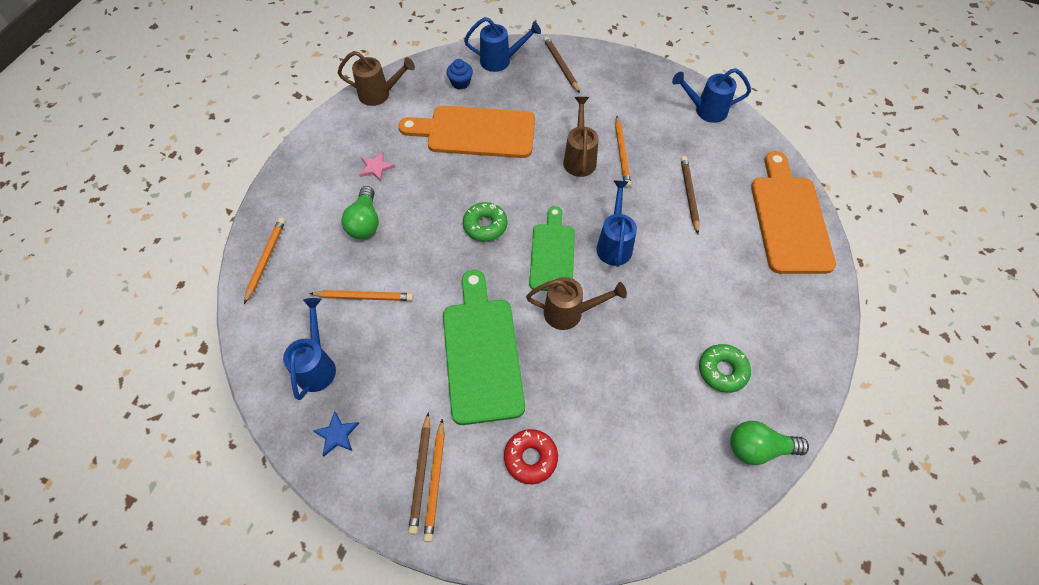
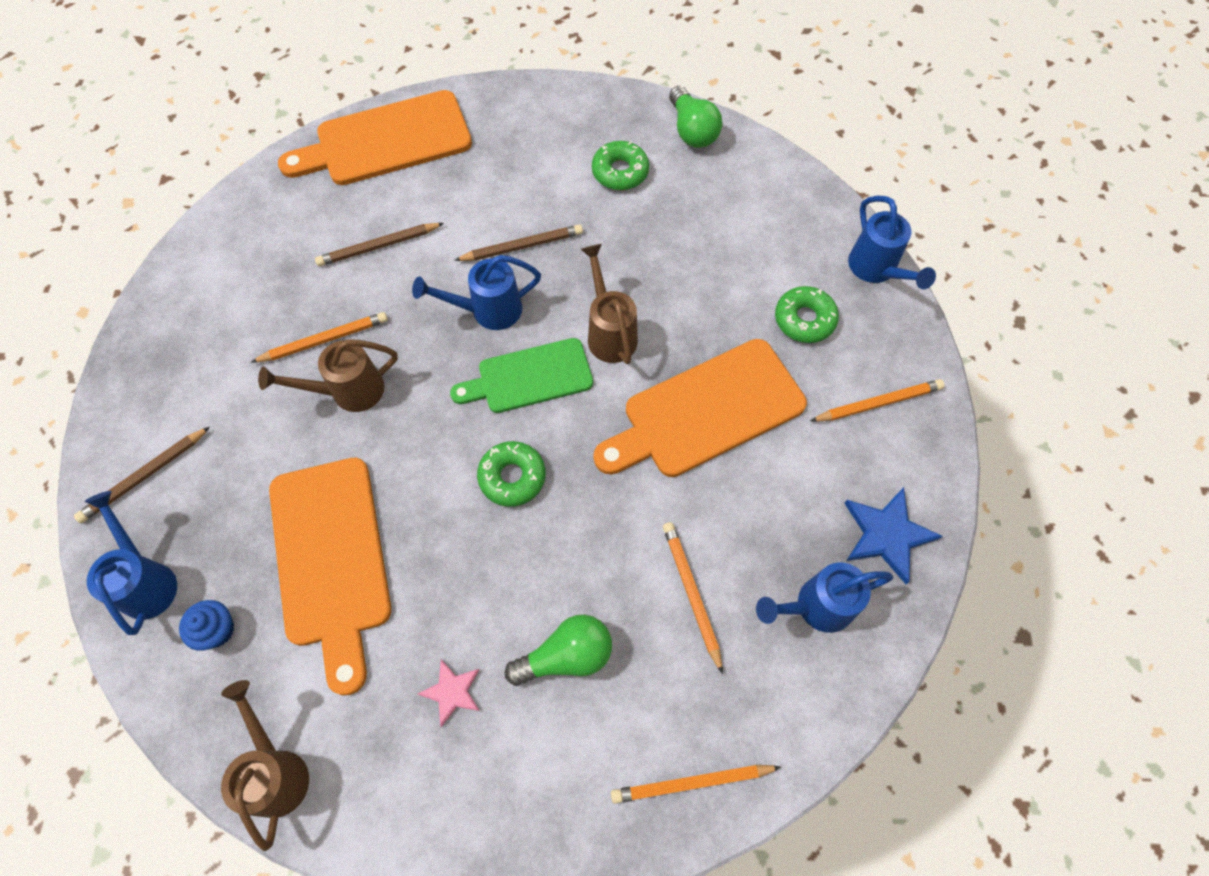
camera: 110 degrees left, 5 degrees up
(337, 434) = (886, 535): blue star -> blue star, size x1.64
(421, 474) = (879, 421): brown pencil -> brown pencil (522, 246)
(481, 353) = (707, 412): green cutting board -> orange cutting board
(530, 458) = (804, 319): red donut -> green donut
(705, 110) = (212, 256): blue watering can -> blue watering can (876, 270)

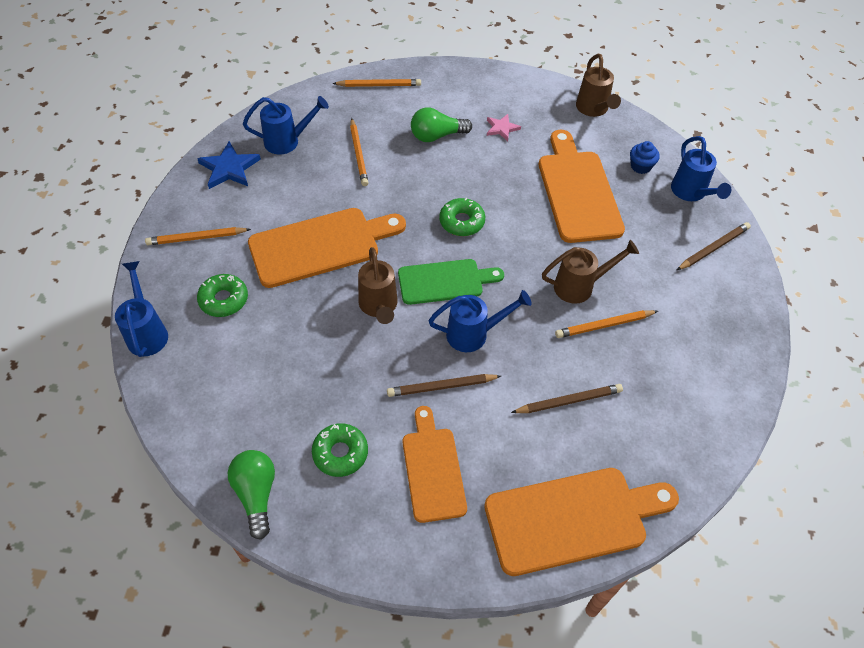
camera: 175 degrees left, 10 degrees down
(524, 167) = (432, 469): none -> orange cutting board

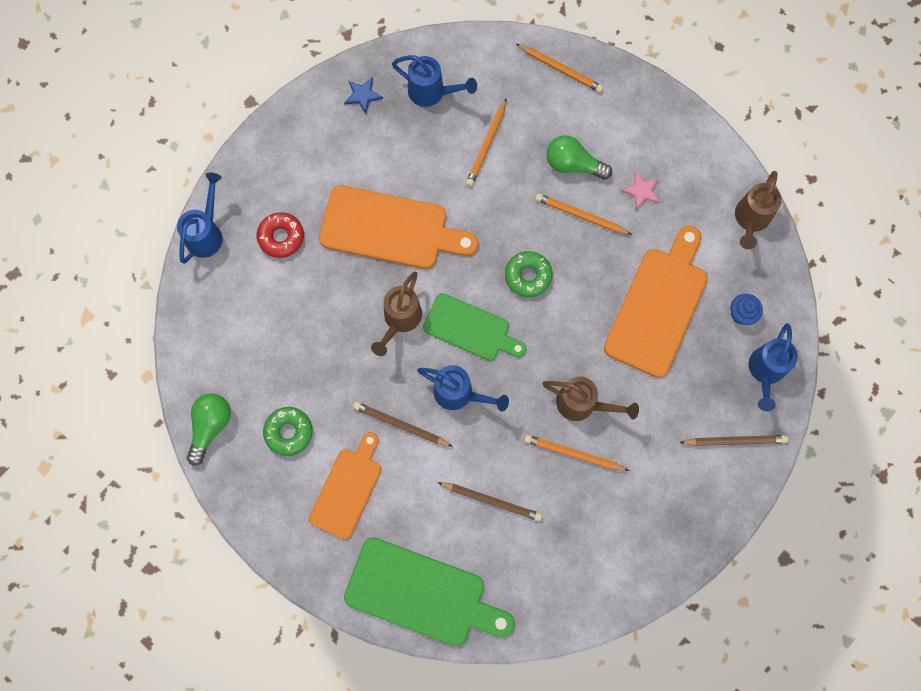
camera: 35 degrees right, 20 degrees up
(196, 238) = (293, 159): orange pencil -> orange pencil (580, 215)
(224, 300) = (281, 237): green donut -> red donut
(229, 168) = (363, 95): blue star -> blue star, size x0.61
(572, 518) = (422, 593): orange cutting board -> green cutting board

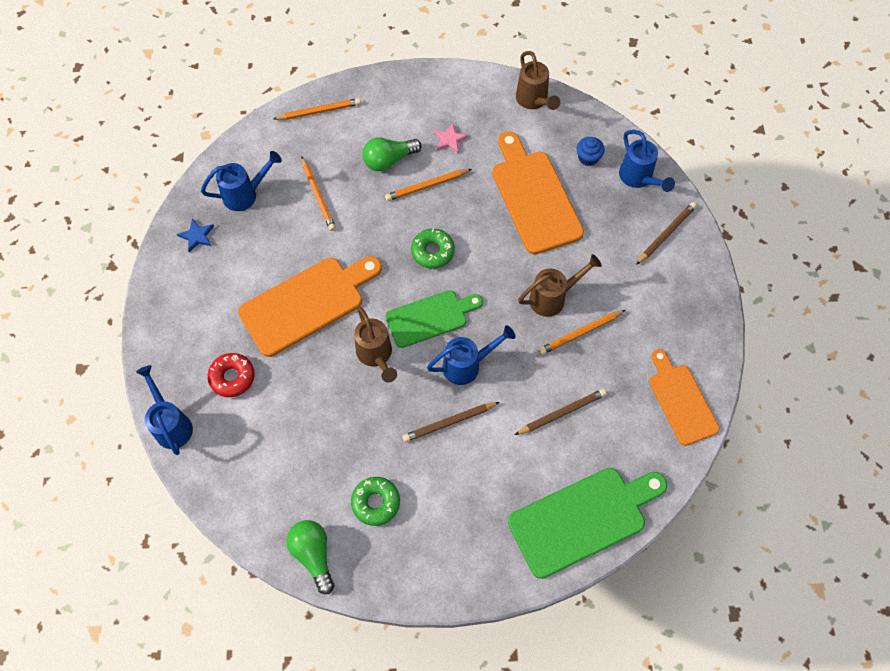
camera: 45 degrees left, 10 degrees down
(347, 489) = (458, 500): orange cutting board -> orange cutting board (681, 401)

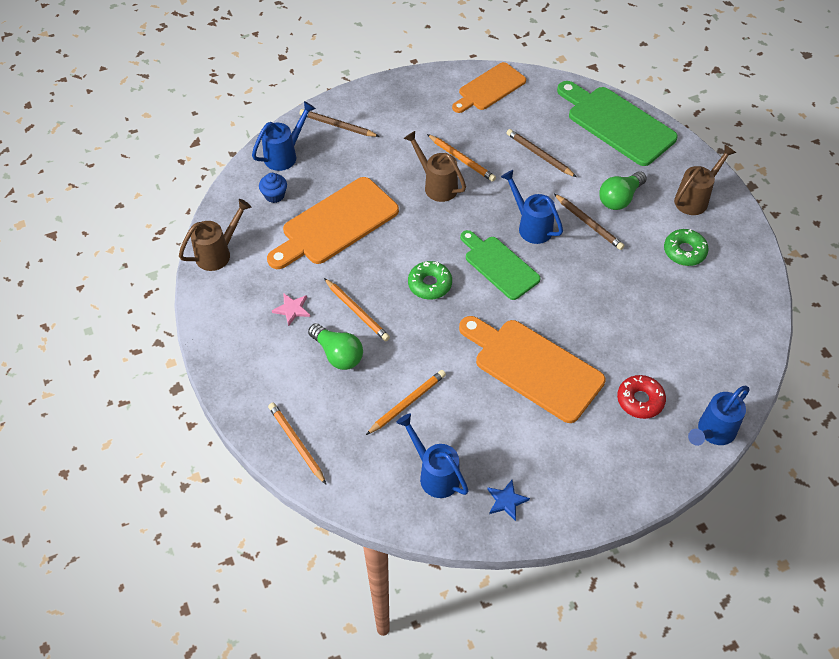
camera: 110 degrees left, 10 degrees down
(313, 555) = (751, 279): green light bulb -> green light bulb (619, 198)
(376, 355) = (557, 294): brown watering can -> brown watering can (695, 198)

